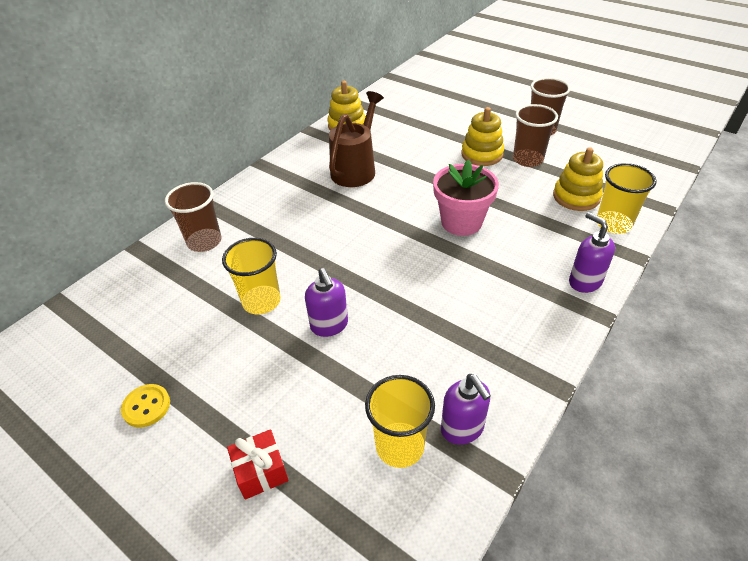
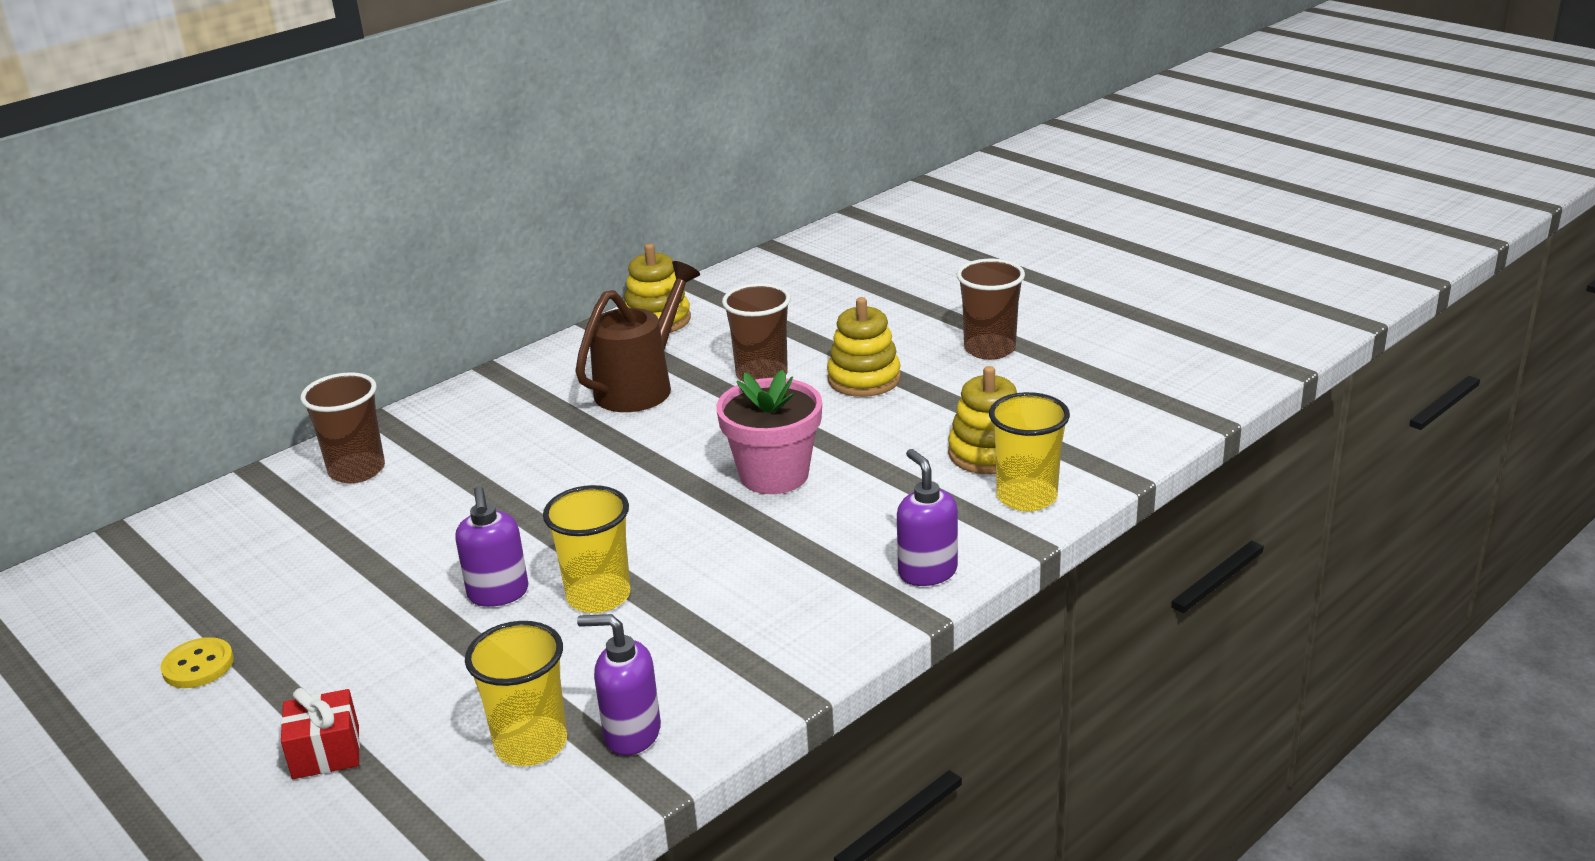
camera: 10 degrees right, 15 degrees down
(261, 301) = (411, 555): yellow cup -> yellow cup (598, 596)
(462, 429) = (631, 734): purple soap dispenser -> purple soap dispenser turned 120 degrees clockwise
(528, 159) = (939, 392): brown cup -> brown cup (762, 375)

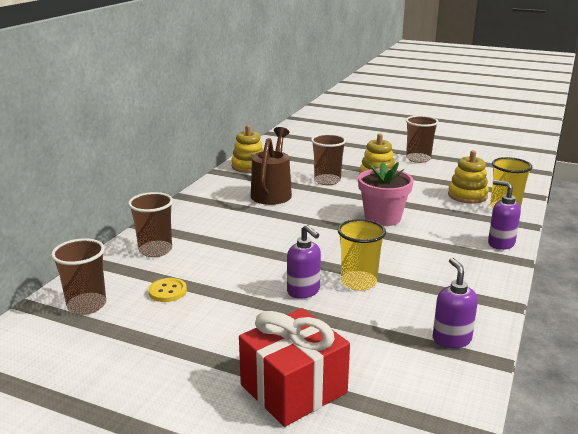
camera: 25 degrees left, 5 degrees down
(186, 549) = (86, 305): none -> brown cup
(198, 665) = (160, 363): yellow button -> yellow button (167, 291)
(326, 752) = (293, 389): red gift -> red gift, size x1.92
(531, 744) = (405, 356): yellow cup -> none
(631, 734) = (451, 339): purple soap dispenser -> purple soap dispenser turned 90 degrees clockwise

